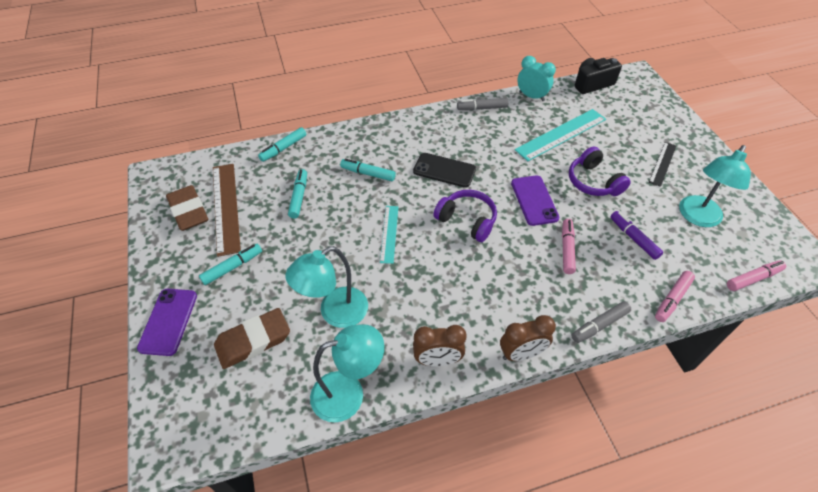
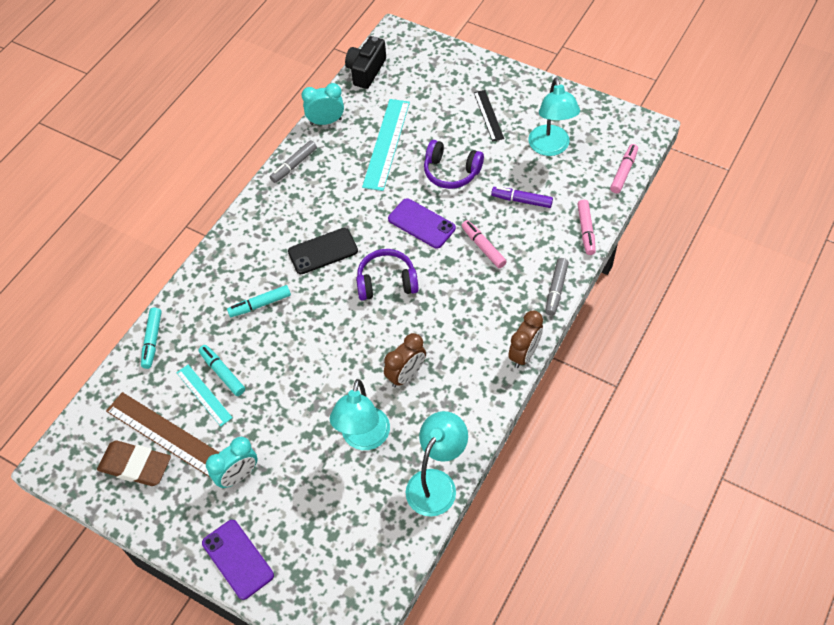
camera: 40 degrees left, 5 degrees up
(233, 267) = (238, 476): turquoise marker -> turquoise clock
(253, 341) = (324, 512): brown eraser -> none
(389, 233) = (336, 342): turquoise ruler -> turquoise ruler (204, 395)
(437, 360) = (473, 407): brown clock -> brown clock (406, 375)

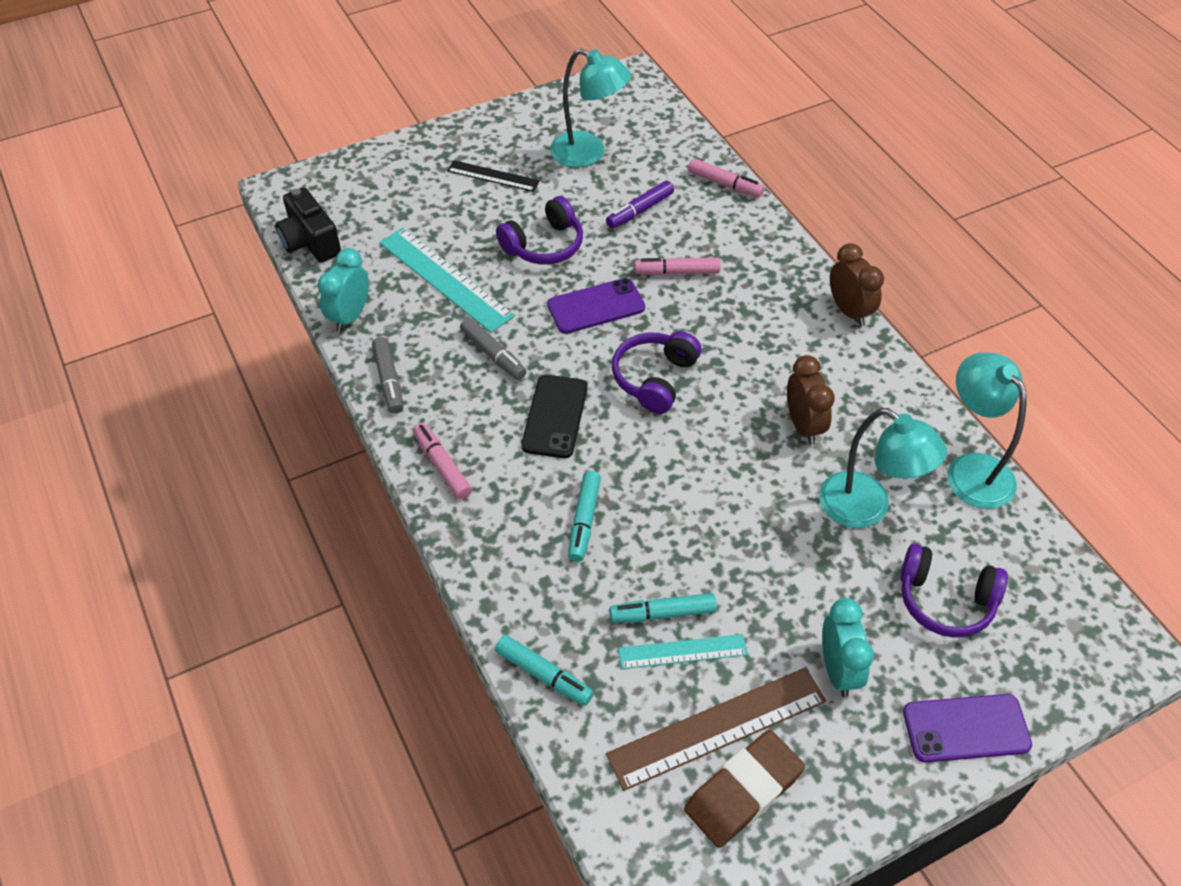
camera: 60 degrees left, 5 degrees down
(322, 511) = (945, 600): none -> purple headphones
(556, 290) = (783, 245): grey marker -> grey marker (493, 354)
(623, 172) = (673, 120): pink marker -> pink marker (442, 465)

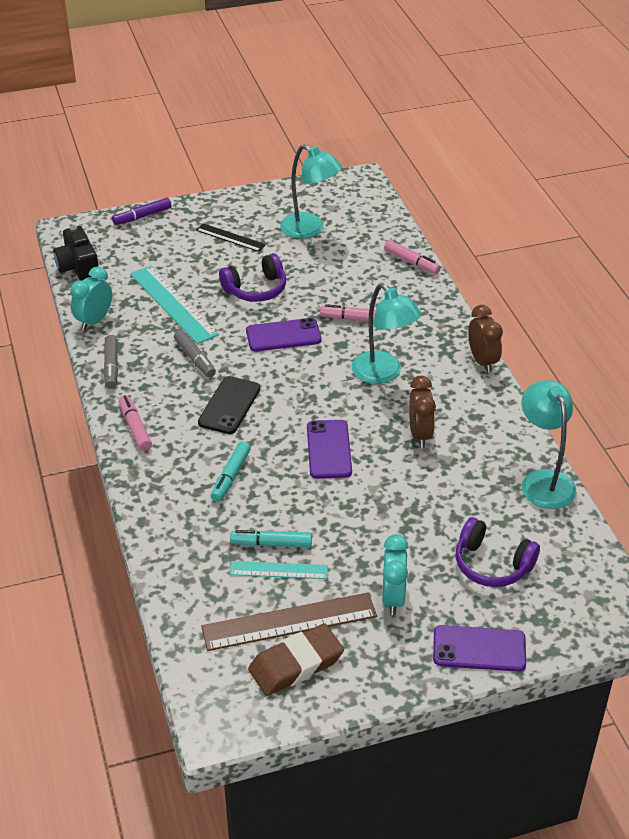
camera: 10 degrees right, 10 degrees down
(544, 675) = (171, 571): turquoise marker -> none
(639, 210) = (338, 273): purple marker -> purple marker (142, 216)
(655, 378) = (314, 389): purple headphones -> none
(697, 463) = (329, 449): none -> purple phone
(866, 509) = (451, 496): turquoise lamp -> turquoise lamp (383, 374)

